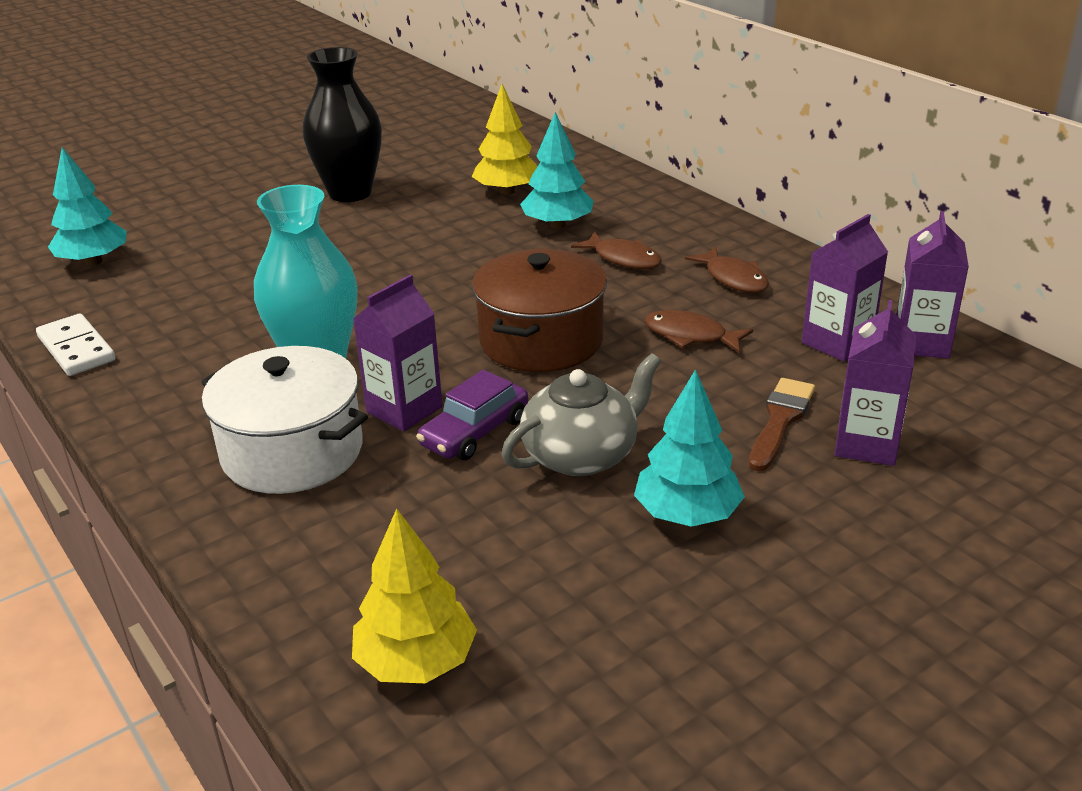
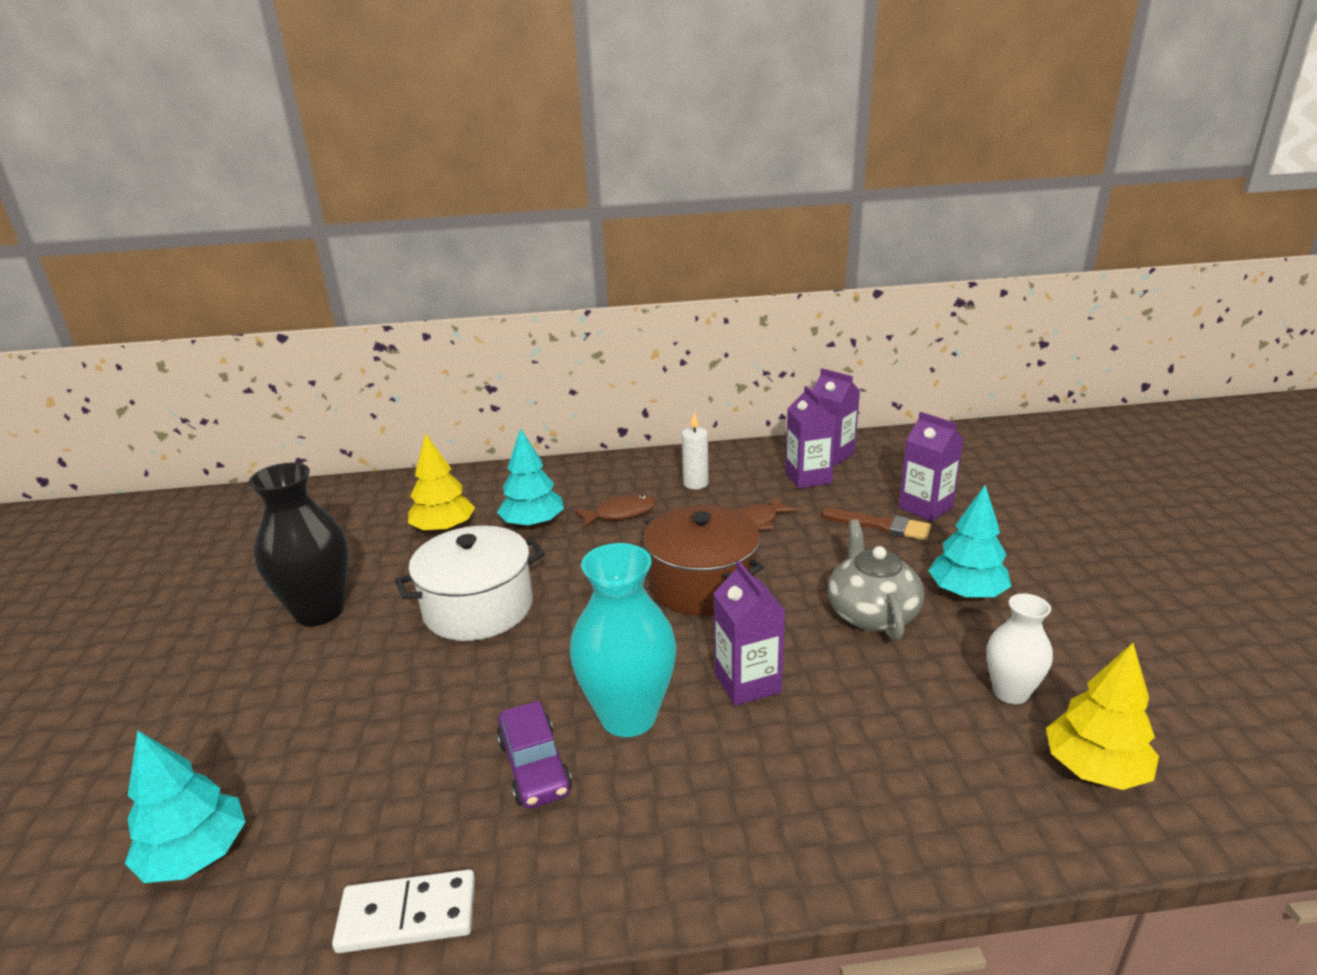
camera: 60 degrees left, 5 degrees down
(292, 452) = (766, 770): white pot -> white pot (478, 607)
(475, 432) = (808, 654): purple car -> purple car (534, 766)
(510, 580) = (1010, 692): none -> white vase
(733, 279) = (695, 483): brown fish -> white candle
(780, 420) = (881, 525): brown brush -> brown brush turned 150 degrees clockwise

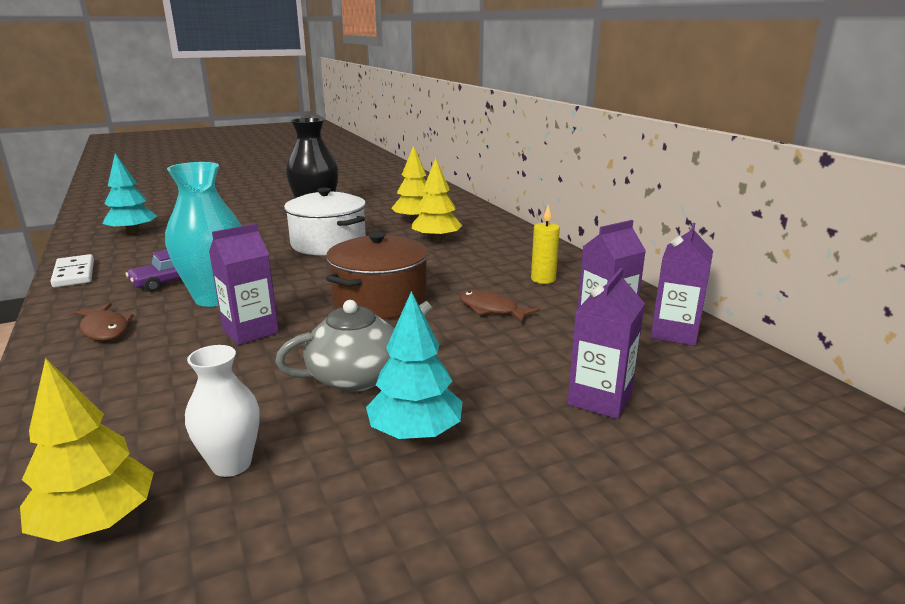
camera: 70 degrees right, 5 degrees down
(533, 524) = (436, 240): turquoise tree -> yellow tree
(620, 513) = (470, 261): brown fish -> brown fish (105, 329)
(695, 483) = (543, 279): white candle -> yellow candle
(881, 525) = (533, 372): brown brush -> none

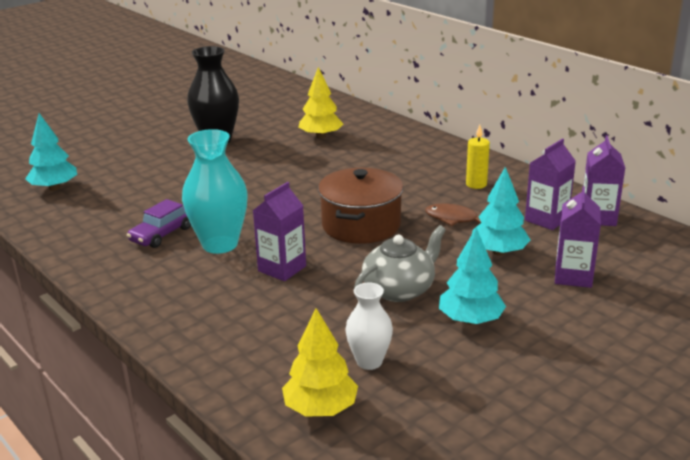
camera: 15 degrees left, 5 degrees up
(74, 274) = (57, 241): white domino -> none
(105, 329) = (158, 287): brown fish -> none
(328, 244) = (263, 174): white pot -> none
(436, 240) = (358, 156): yellow tree -> none
(518, 353) = (498, 252): none -> turquoise tree

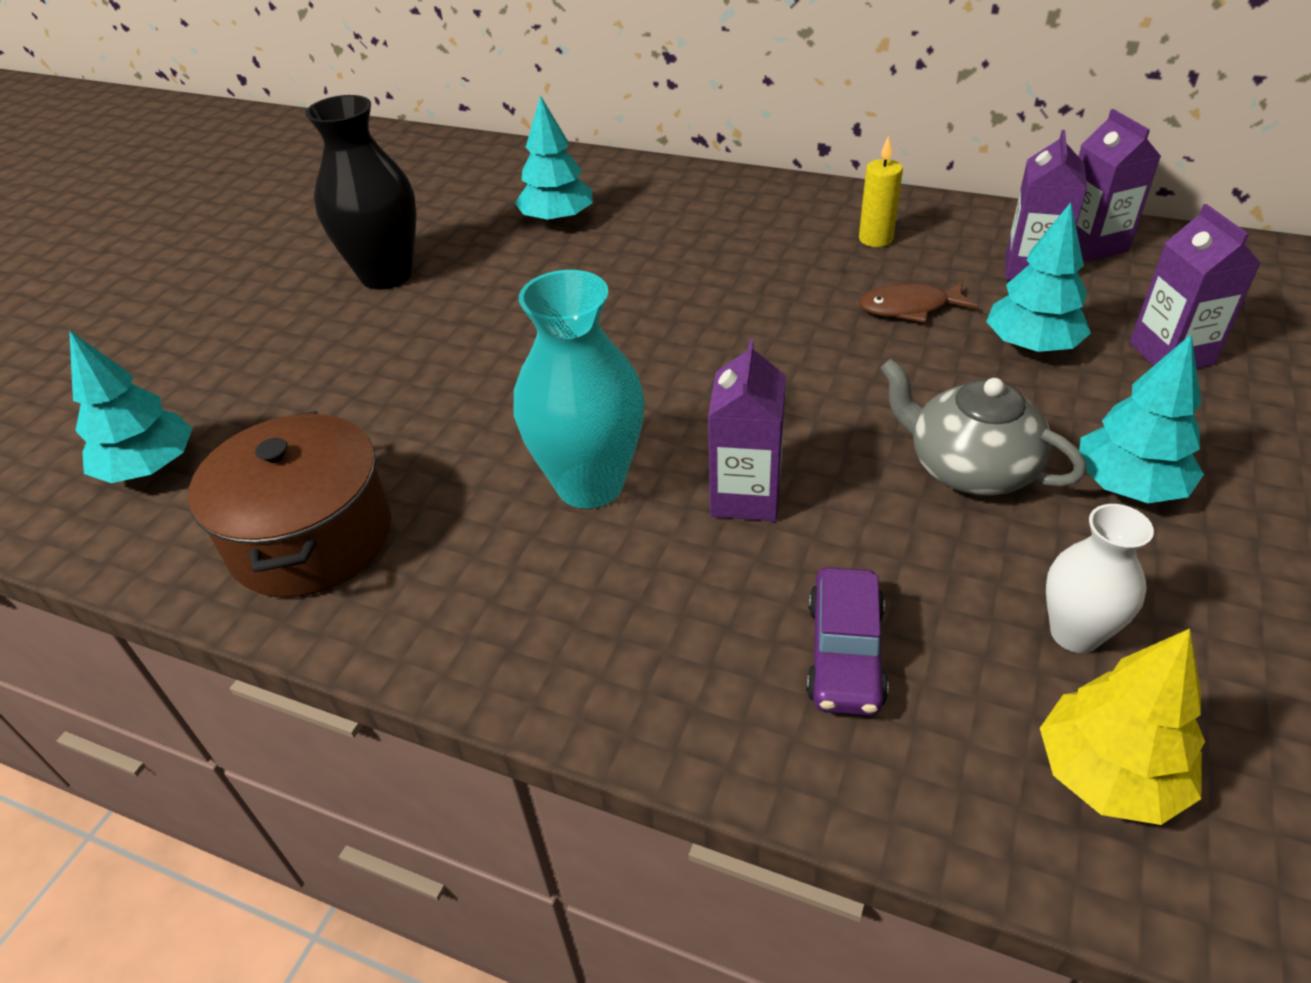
camera: 25 degrees left, 15 degrees up
(162, 234) = (463, 500): purple car -> purple car (844, 653)
(321, 136) = (557, 220): yellow tree -> turquoise tree
(361, 225) = (785, 365): brown pot -> brown pot (311, 537)
(399, 289) = (969, 468): grey teapot -> grey teapot turned 75 degrees counterclockwise

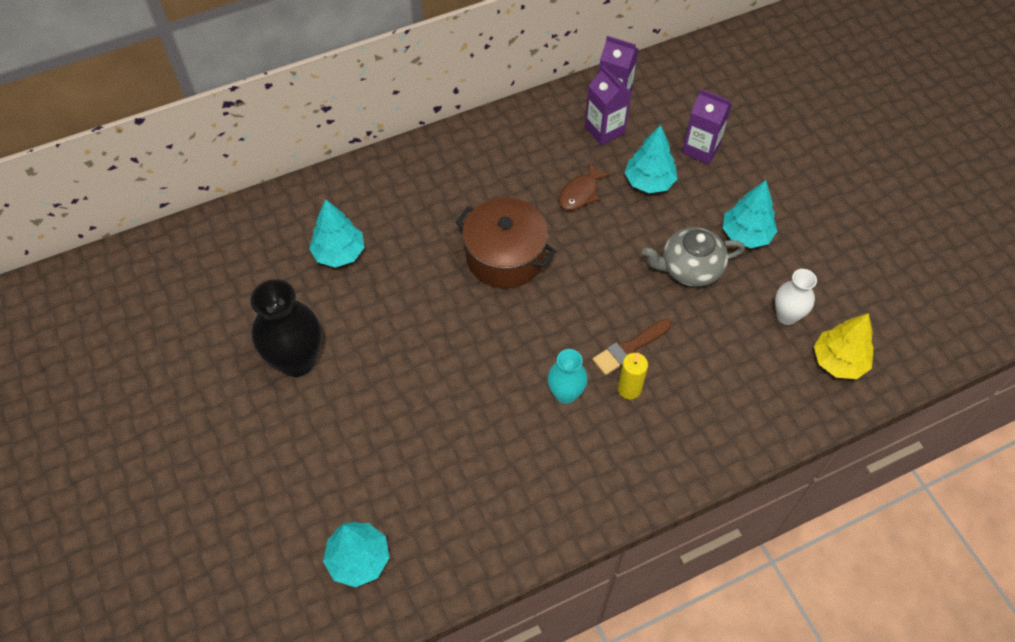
camera: 50 degrees left, 15 degrees up
(311, 537) = (488, 517): brown pot -> brown pot (505, 257)
(590, 484) = (565, 394): turquoise vase -> turquoise vase, size x0.59
(745, 496) = (629, 348): purple carton -> brown brush
(844, 653) = (732, 385): purple car -> none
(875, 239) = (518, 155): yellow candle -> yellow candle (629, 389)

